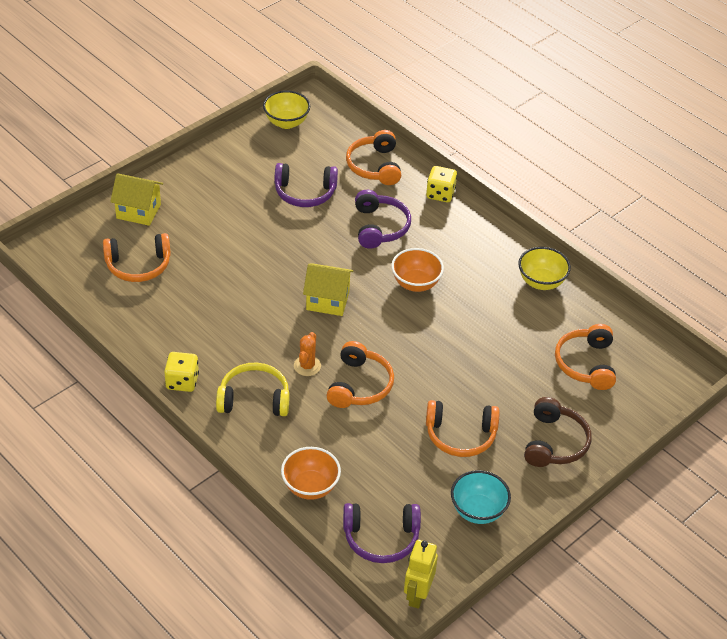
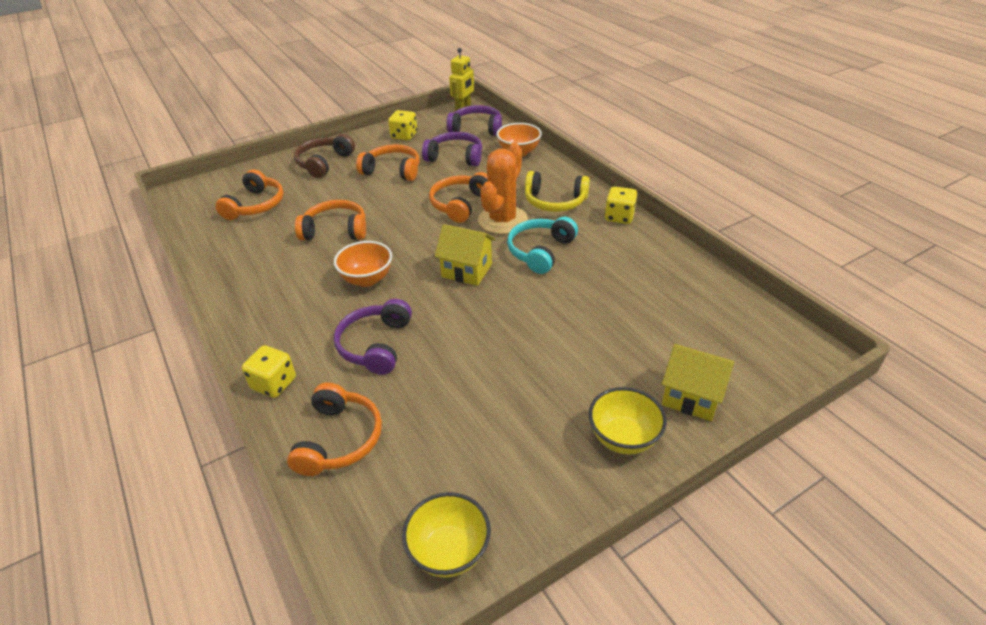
camera: 165 degrees left, 5 degrees down
(138, 266) = (678, 323): orange headphones -> orange headphones (336, 230)
(262, 329) = (540, 251): none -> turquoise headphones
(305, 193) = (455, 403): purple headphones -> purple headphones (455, 157)
(307, 366) = (502, 220): orange cactus -> orange cactus, size x1.95
(478, 511) = (404, 136): turquoise bowl -> yellow dice
(541, 282) = (237, 270): yellow bowl -> yellow bowl (623, 438)

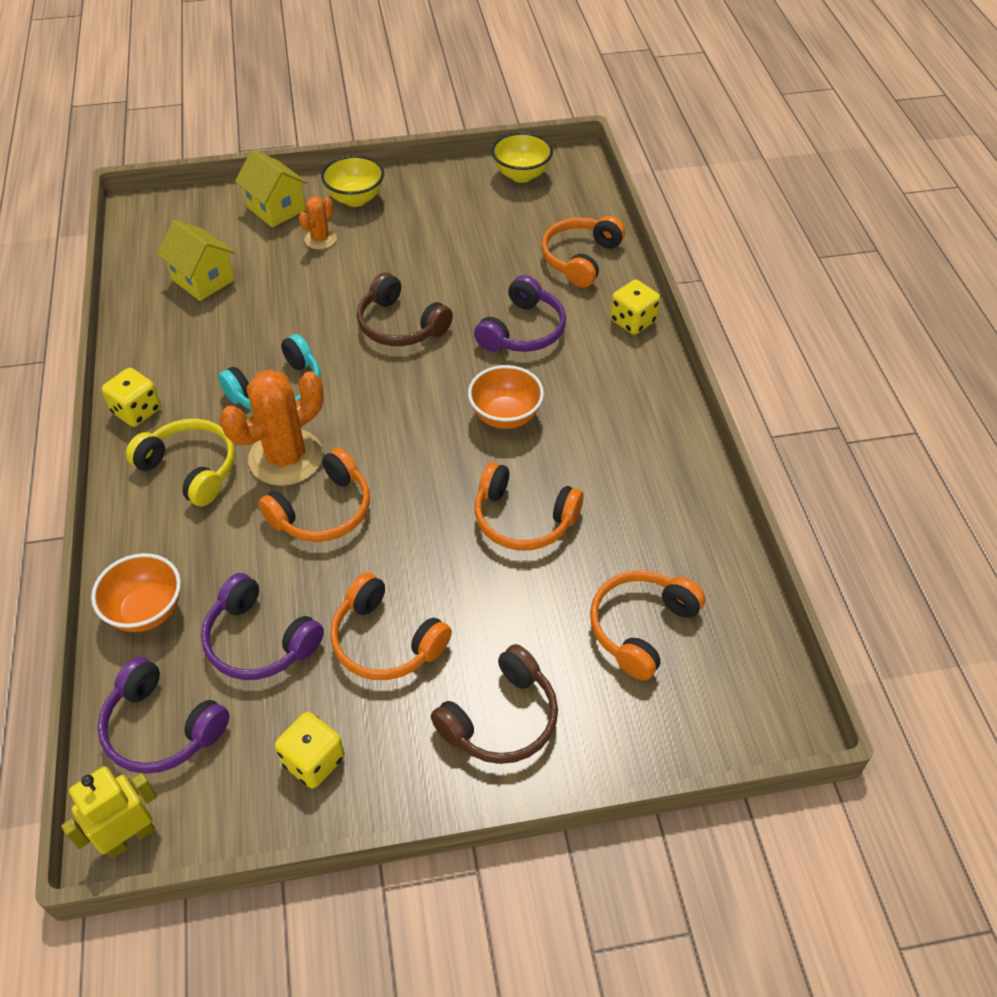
camera: 160 degrees left, 10 degrees up
(467, 270) = (382, 391): yellow house -> yellow house (203, 280)
(483, 319) = (400, 325): none -> brown headphones
(616, 376) = (320, 239): none -> orange cactus

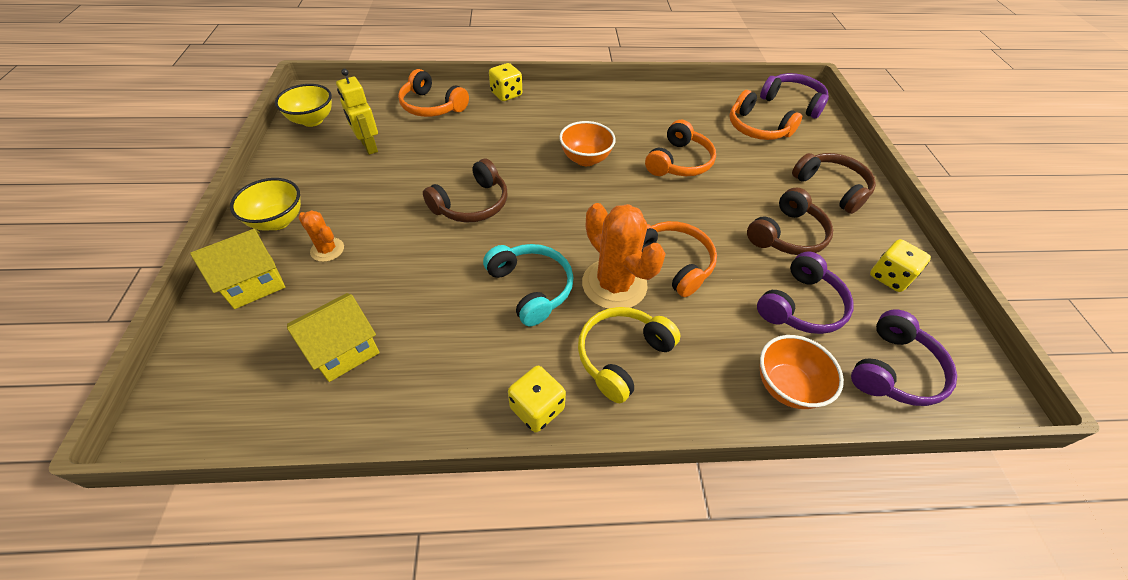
camera: 85 degrees left, 0 degrees up
(130, 837) = (990, 388): yellow robot -> yellow robot (368, 146)
(385, 641) = (787, 235): orange headphones -> brown headphones
(523, 330) = (500, 141): purple headphones -> purple headphones (793, 102)

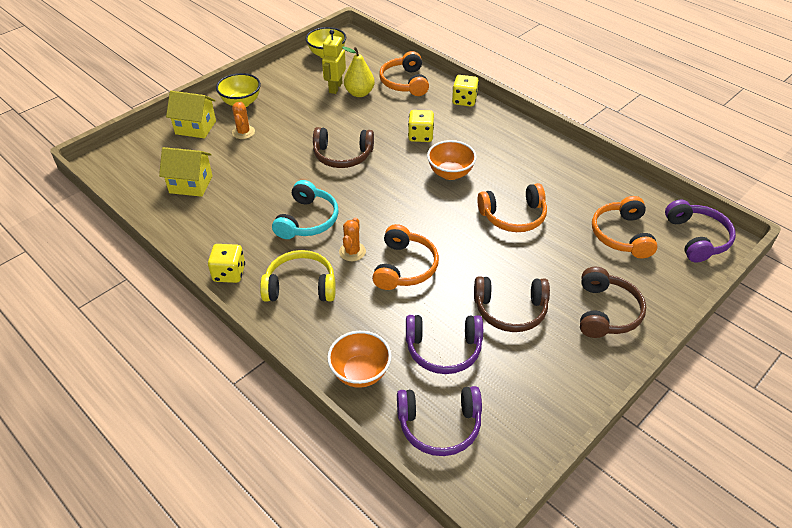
camera: 50 degrees right, 5 degrees down
(401, 138) = (359, 93): none -> yellow pear
(614, 284) = (352, 252): orange cactus -> orange cactus, size x0.51
(889, 277) = (539, 388): yellow dice -> yellow dice (420, 136)

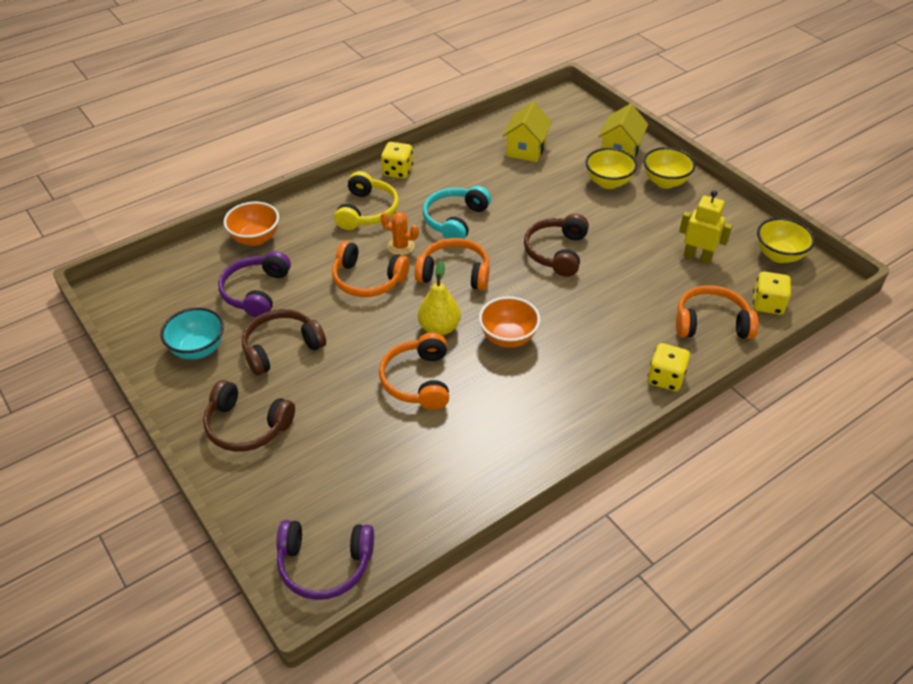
camera: 100 degrees right, 0 degrees up
(243, 132) = (608, 182): orange cactus -> yellow bowl
(308, 220) = (454, 220): turquoise headphones -> turquoise headphones turned 90 degrees clockwise
(359, 93) = (685, 277): yellow pear -> yellow pear (439, 328)
(420, 136) = (586, 322): yellow dice -> yellow dice (767, 304)
(439, 426) = (181, 278): purple headphones -> none
(510, 310) = (281, 348): brown headphones -> brown headphones turned 45 degrees clockwise
(535, 375) = (198, 349): none -> turquoise bowl
(621, 235) = (356, 479): orange headphones -> orange headphones (454, 273)

